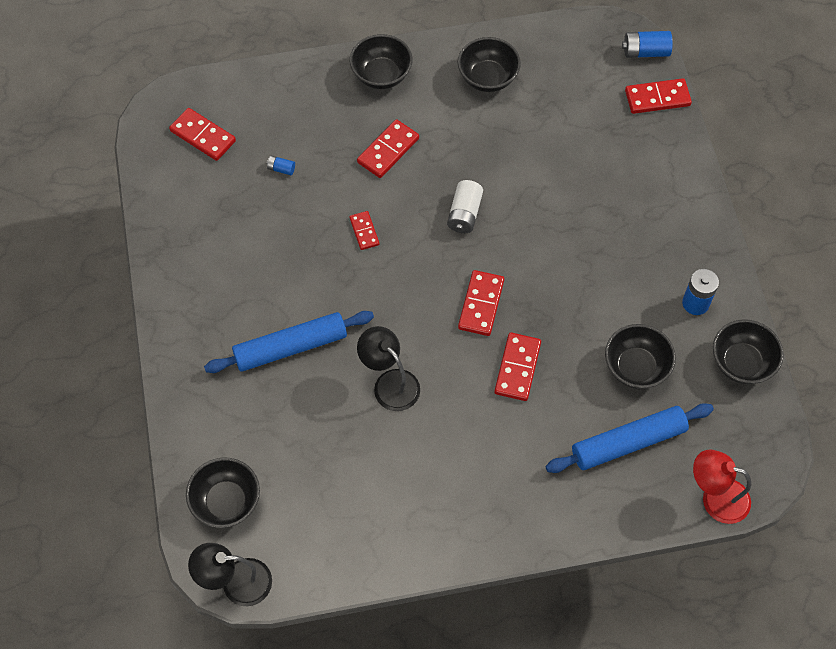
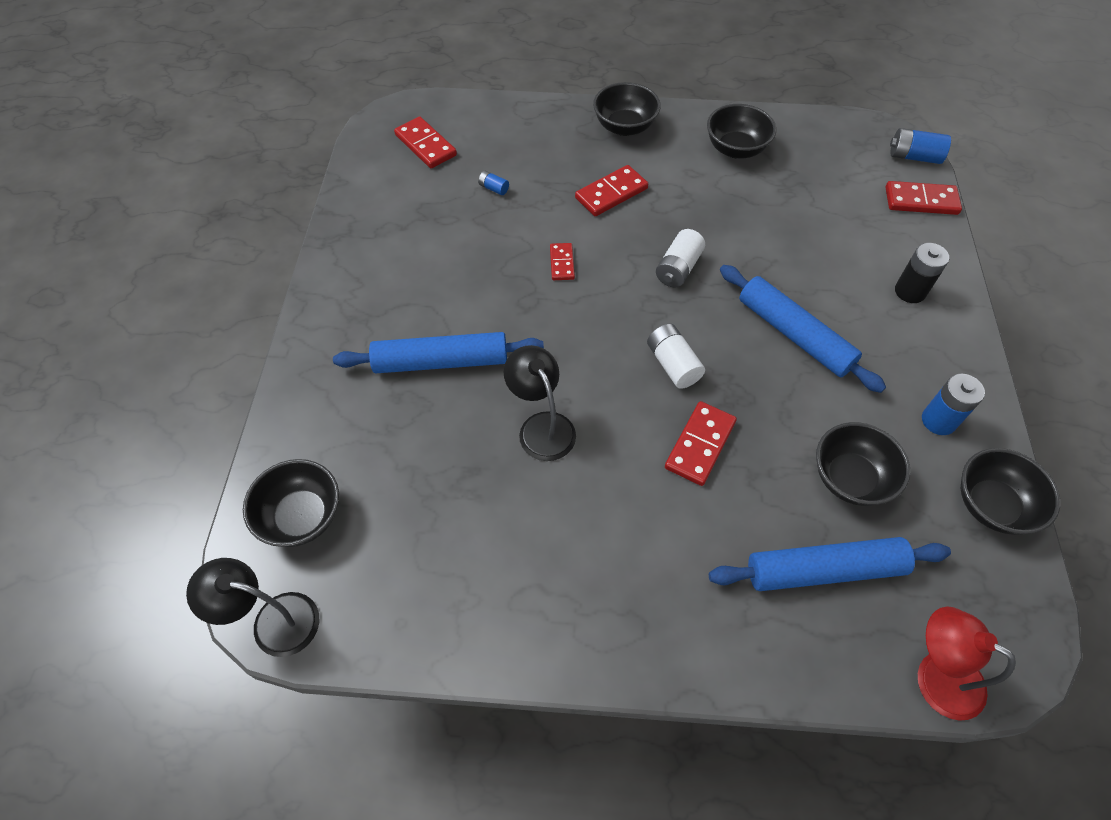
camera: 15 degrees right, 5 degrees down
(481, 304) = (673, 364): red domino -> white battery
(572, 254) = (794, 334): none -> blue rolling pin
(659, 191) = (910, 291): none -> black battery

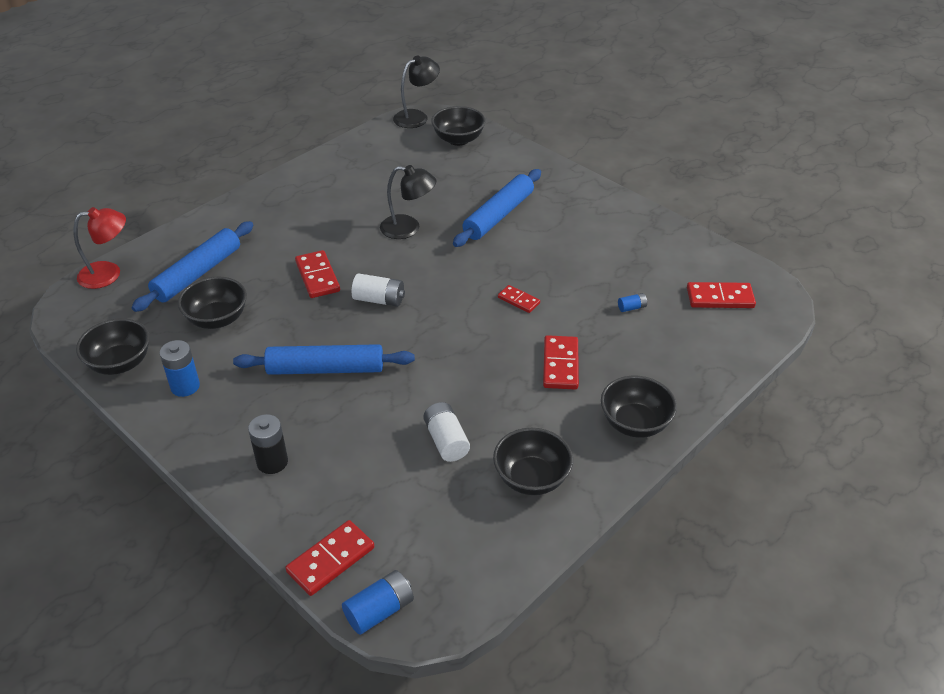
camera: 130 degrees right, 15 degrees down
(678, 268) = (447, 352): white battery -> white battery (446, 441)

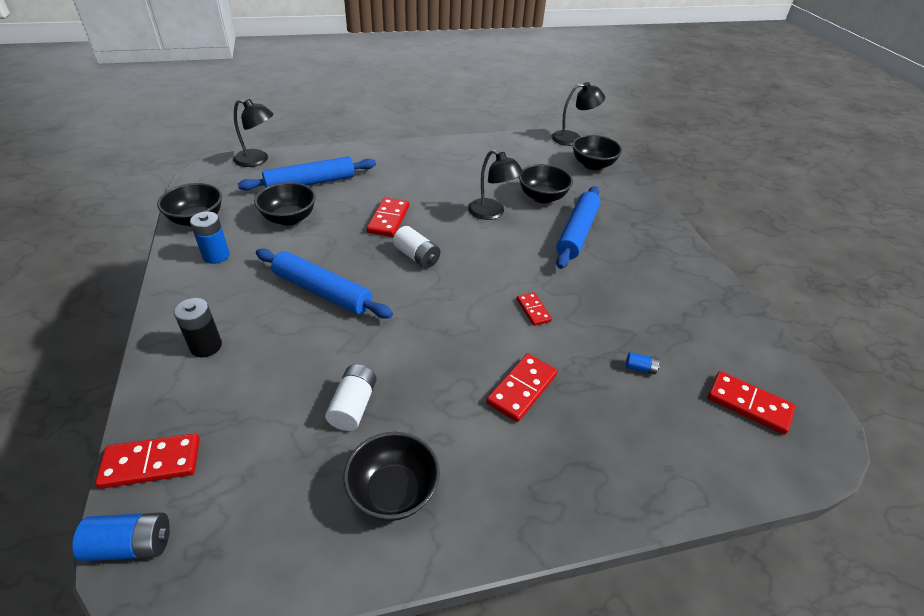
camera: 30 degrees right, 0 degrees up
(109, 273) = (258, 160): red lamp -> black lamp
(498, 215) = (577, 233): blue rolling pin -> blue rolling pin turned 45 degrees counterclockwise
(635, 423) = (548, 493): black bowl -> black bowl (542, 197)

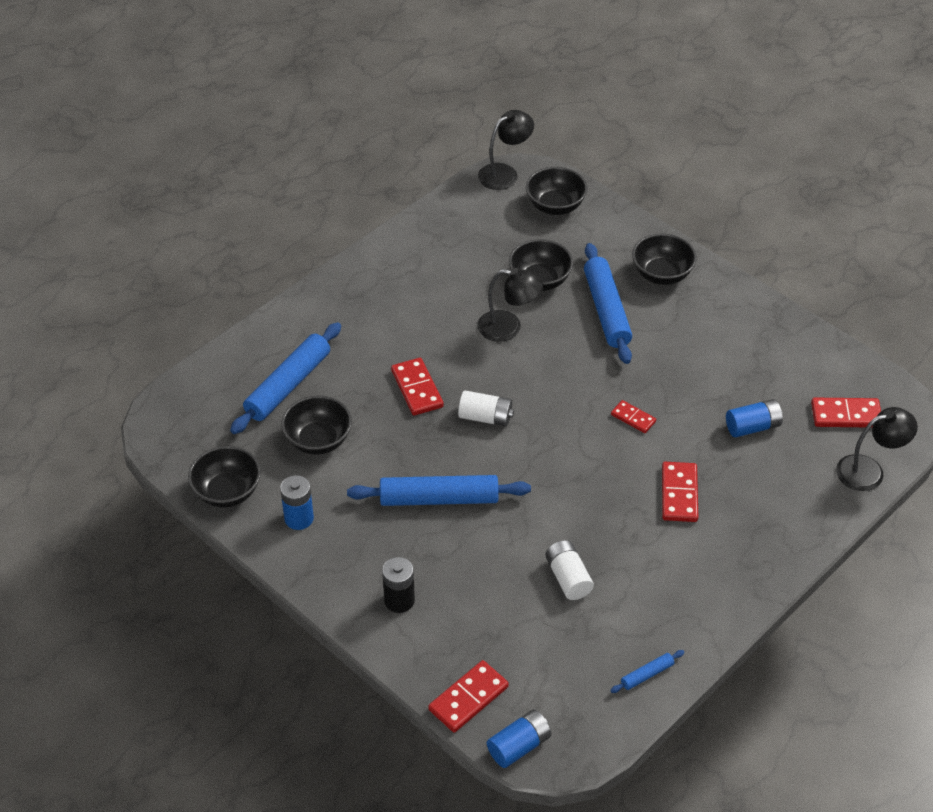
camera: 30 degrees left, 5 degrees up
(258, 160) = (193, 385): black lamp -> black lamp (869, 470)
(327, 551) = (647, 675): none -> blue rolling pin
(393, 491) = (654, 617): black bowl -> black bowl (662, 274)
(640, 368) = (752, 427): blue battery -> blue battery, size x1.83

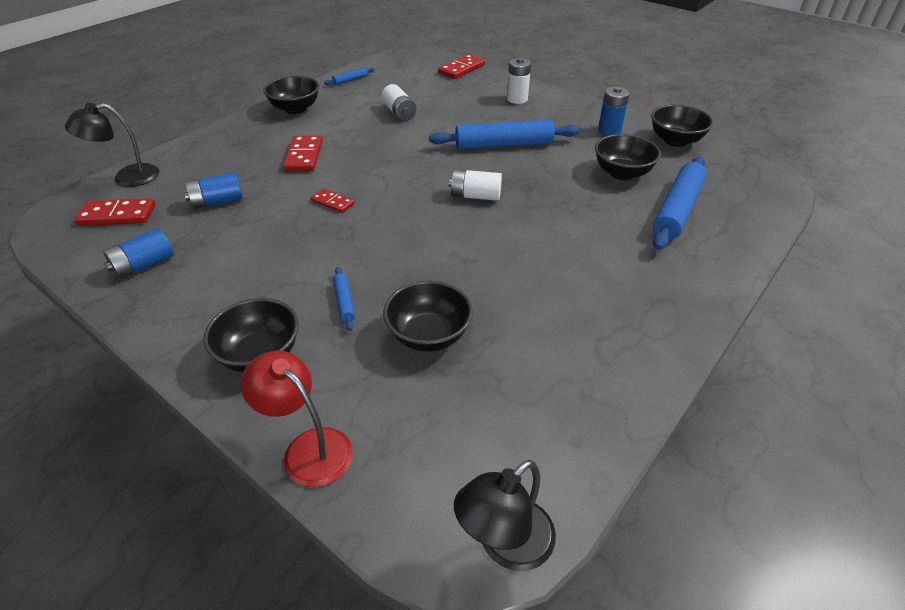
camera: 175 degrees right, 5 degrees down
(399, 600) = (517, 99): black battery -> white battery
(417, 389) = (548, 214): red domino -> none
(508, 327) = (463, 275): black lamp -> none
(519, 746) = (429, 57): blue battery -> blue battery (144, 265)
(555, 206) = (408, 469): black bowl -> black bowl (295, 109)
(606, 310) = (344, 302): blue rolling pin -> blue rolling pin, size x0.45
(616, 219) = (308, 448): none -> red lamp

